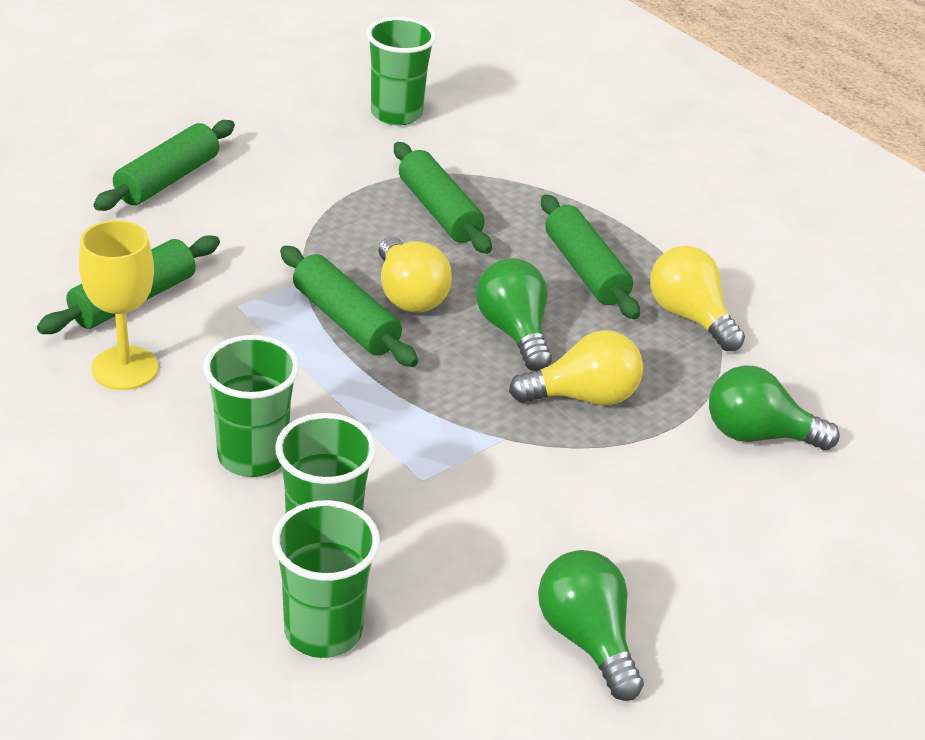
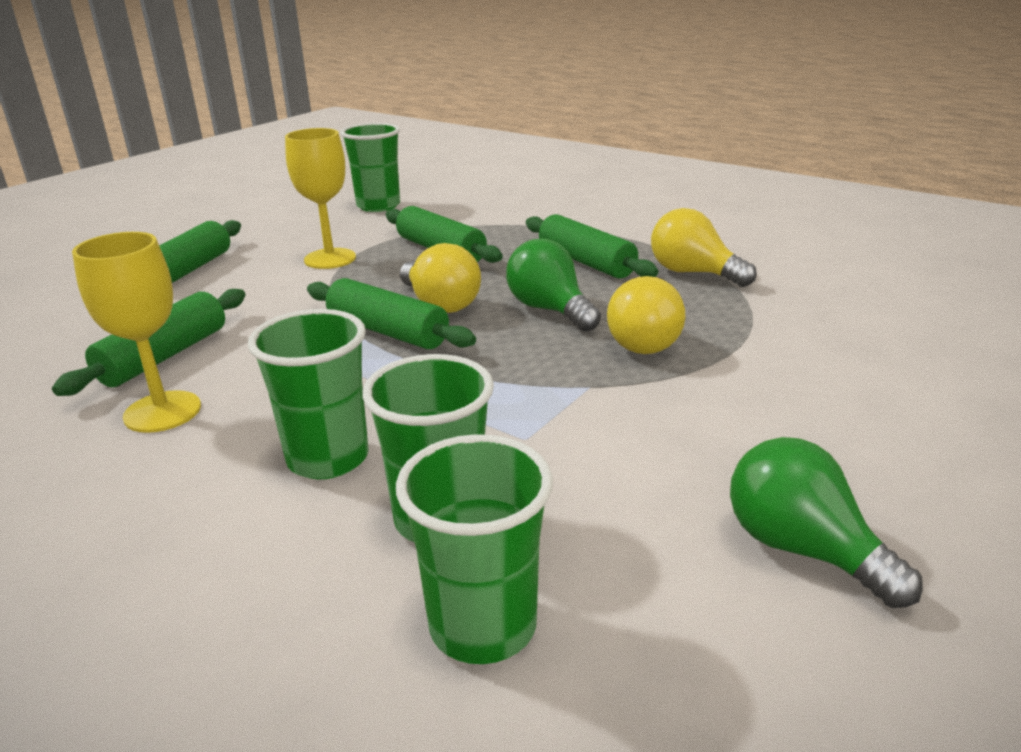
camera: 10 degrees left, 10 degrees down
(318, 196) = (330, 259): none -> yellow goblet
(583, 397) = (642, 341): yellow light bulb -> yellow light bulb turned 120 degrees clockwise
(757, 435) = (817, 335): green light bulb -> none

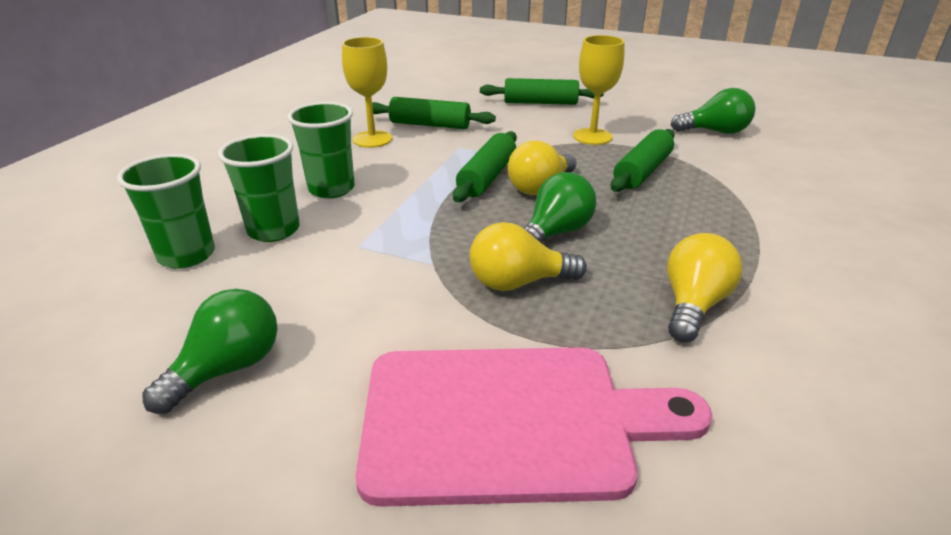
camera: 75 degrees right, 5 degrees up
(378, 206) = (715, 132): green cup -> green light bulb
(586, 262) = (672, 240): green rolling pin -> none
(857, 370) = (508, 421): none -> pink cutting board

